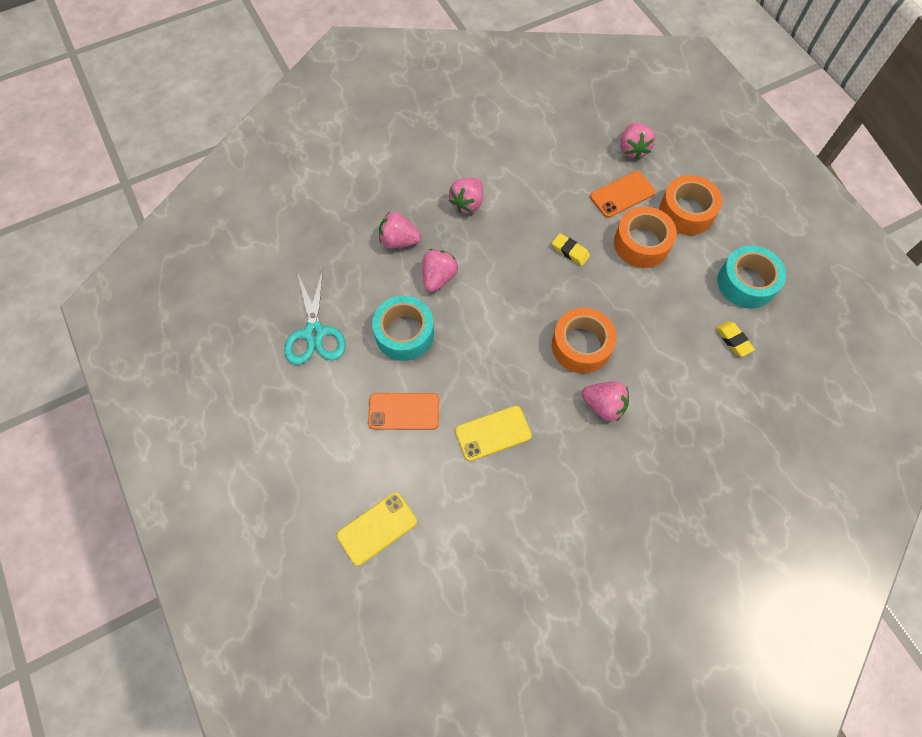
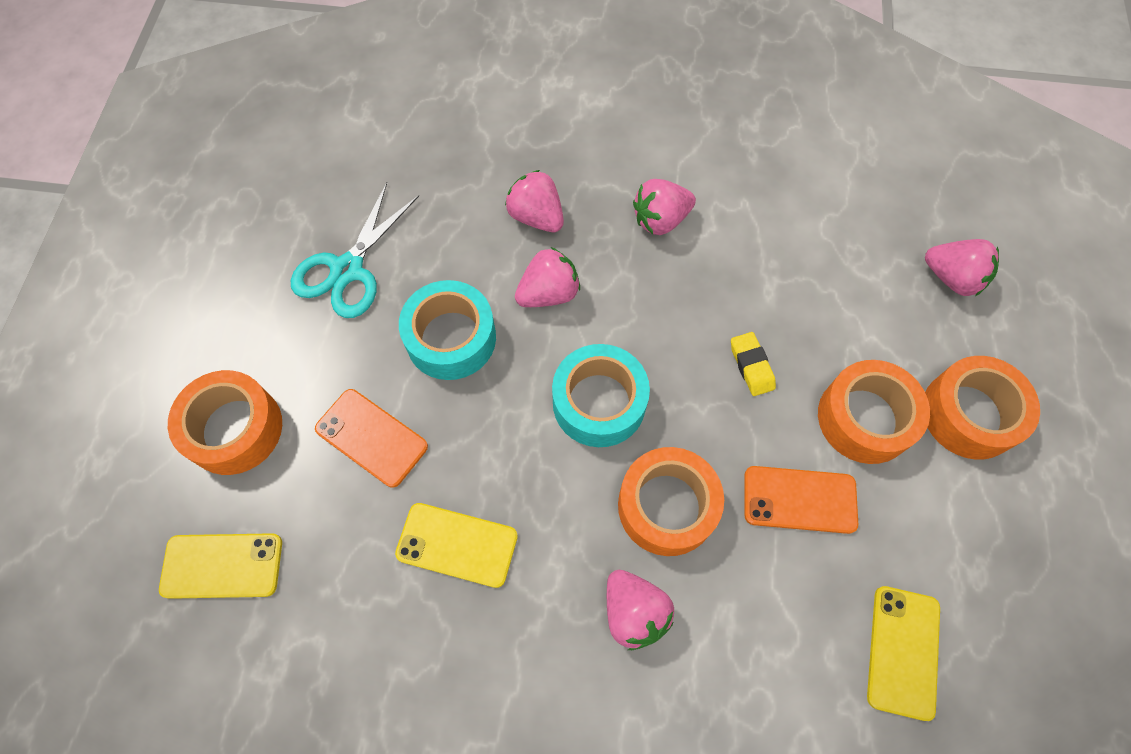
camera: 35 degrees right, 0 degrees up
(322, 457) = (234, 429): none -> orange tape
(622, 194) = (888, 332): orange phone -> orange phone (799, 499)
(632, 149) = (952, 278): pink strawberry -> pink strawberry turned 90 degrees counterclockwise
(733, 340) = (903, 651): yellow eraser -> yellow phone
(746, 283) = (989, 578): turquoise tape -> turquoise tape (599, 402)

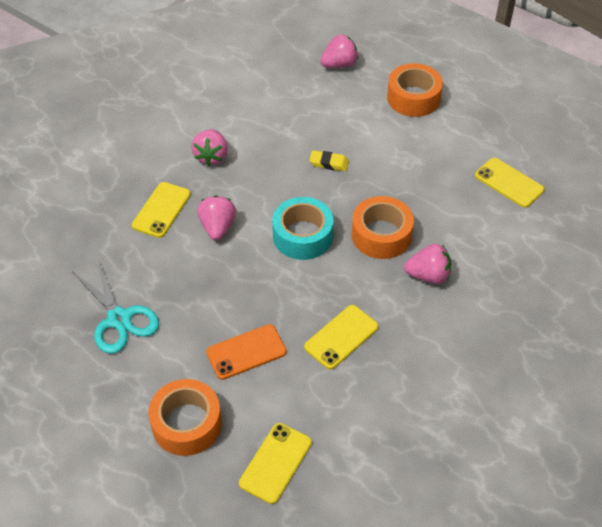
camera: 60 degrees left, 15 degrees down
(451, 338) = (210, 286): turquoise tape -> none
(536, 217) = (161, 210): pink strawberry -> yellow phone
(799, 499) = (413, 181): orange phone -> none
(864, 418) = (389, 135): orange tape -> none

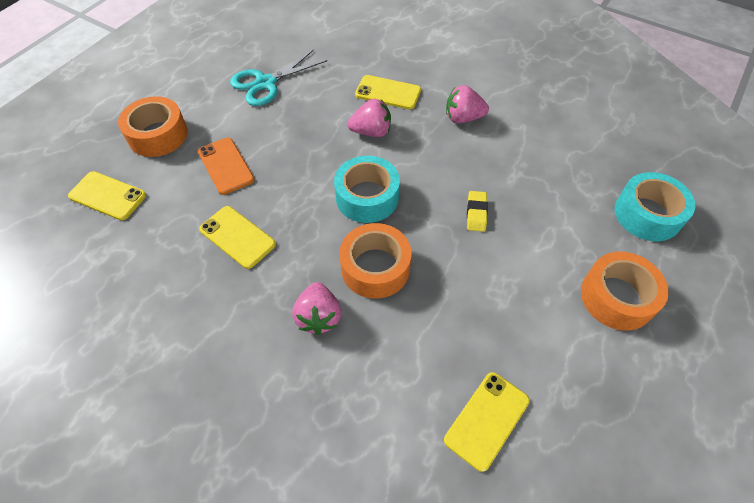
camera: 85 degrees right, 5 degrees up
(339, 64) = (647, 214): pink strawberry -> turquoise tape

